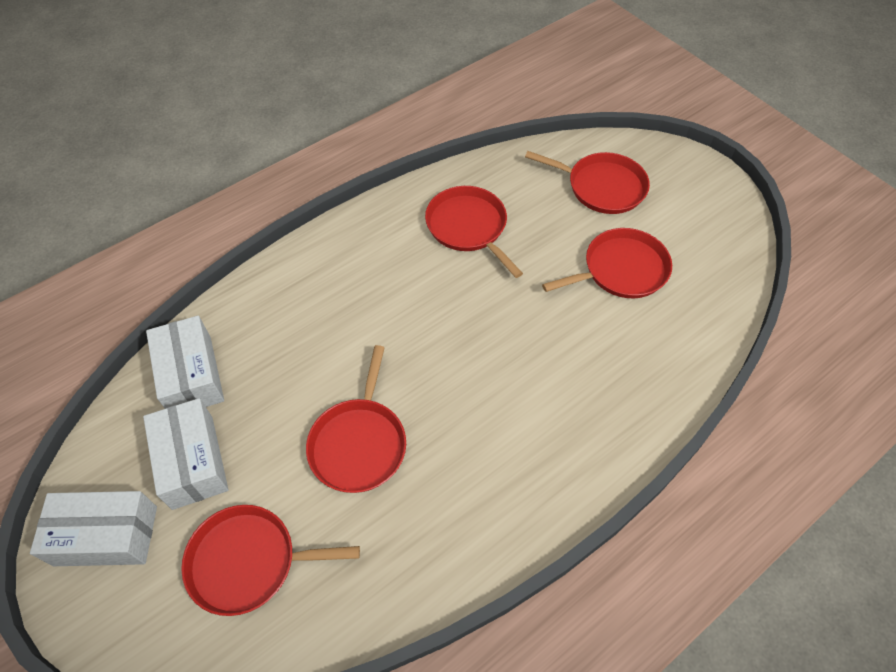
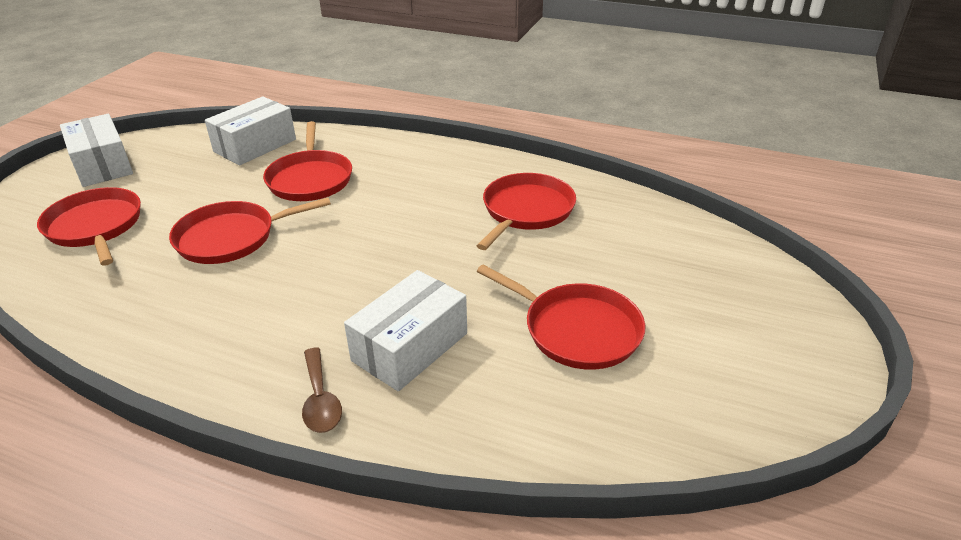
camera: 60 degrees right, 20 degrees down
(193, 461) = (178, 173): white box -> white box (410, 347)
(602, 187) = (686, 276): red pan -> red pan (310, 179)
(610, 441) = (320, 400): none -> brown spoon

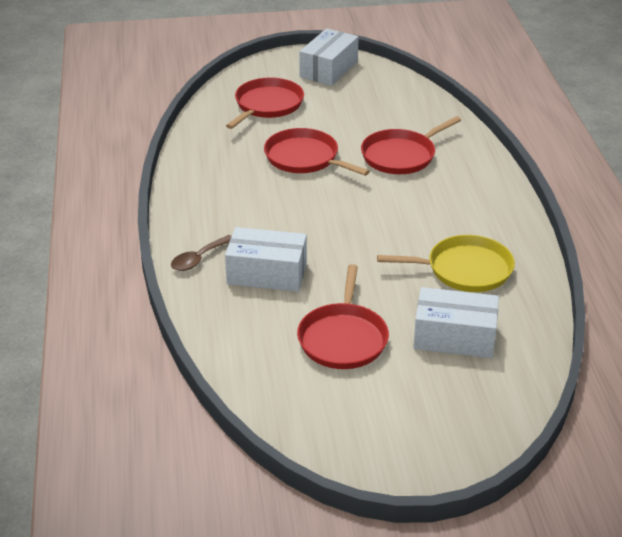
camera: 60 degrees right, 0 degrees up
(255, 145) = (417, 112): white box -> white box (454, 337)
(526, 211) = (464, 269): red pan -> yellow pan

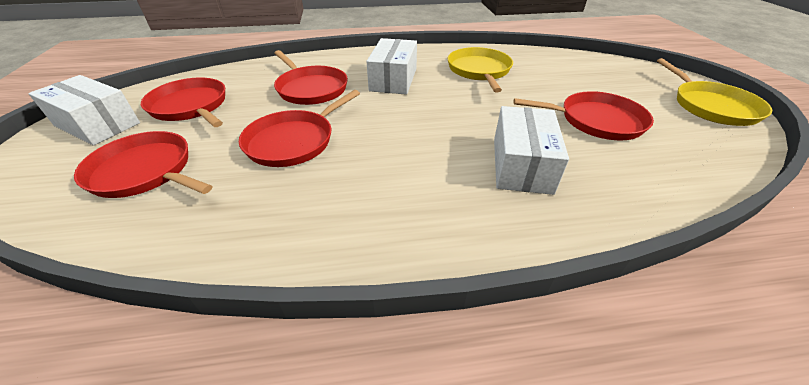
camera: 90 degrees left, 5 degrees up
(198, 259) = (512, 223): brown spoon -> none
(360, 100) = (191, 106): none -> red pan
(384, 450) = (711, 106): none -> yellow pan
(454, 337) = (562, 77): white box -> white box (393, 79)

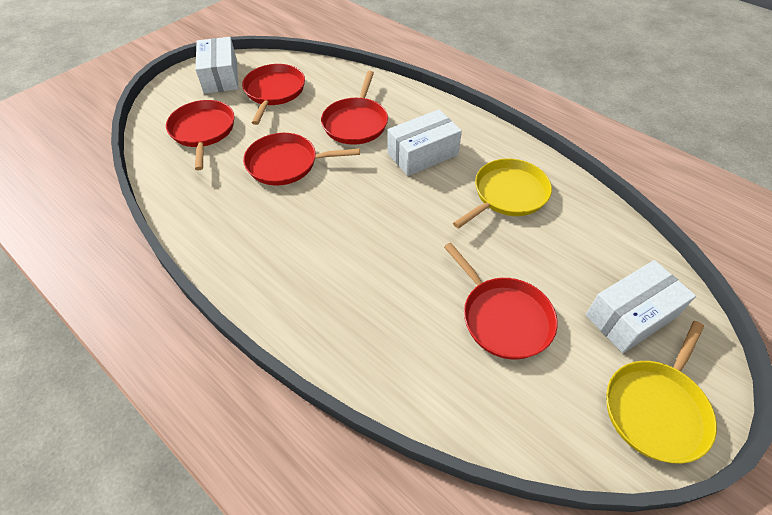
camera: 50 degrees right, 10 degrees up
(521, 165) = (376, 294): white box -> white box (631, 316)

